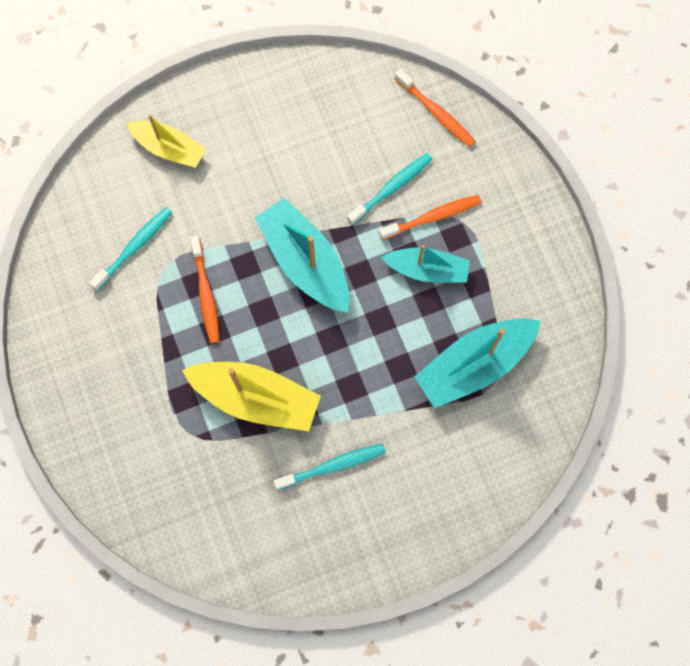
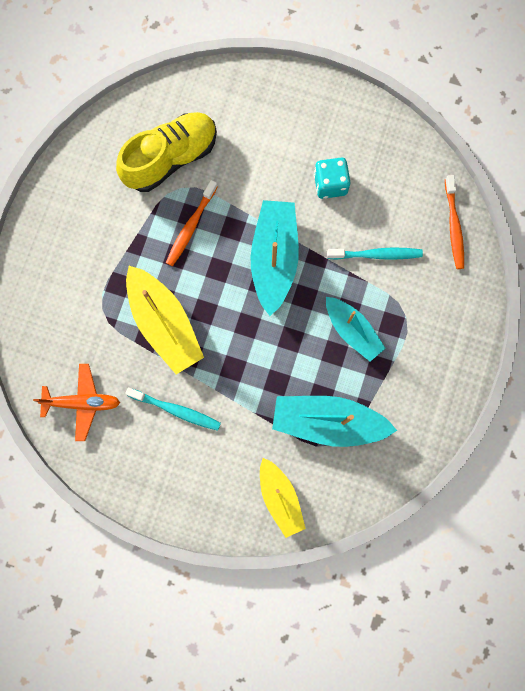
camera: 40 degrees right, 5 degrees up
(134, 247) = (171, 158): turquoise toothbrush -> yellow shoe
(169, 148) = (249, 108): yellow boat -> yellow boat (280, 498)
(241, 531) = (82, 402): none -> orange plane
(299, 159) = (330, 184): none -> turquoise dice
(432, 217) = (387, 297): orange toothbrush -> none

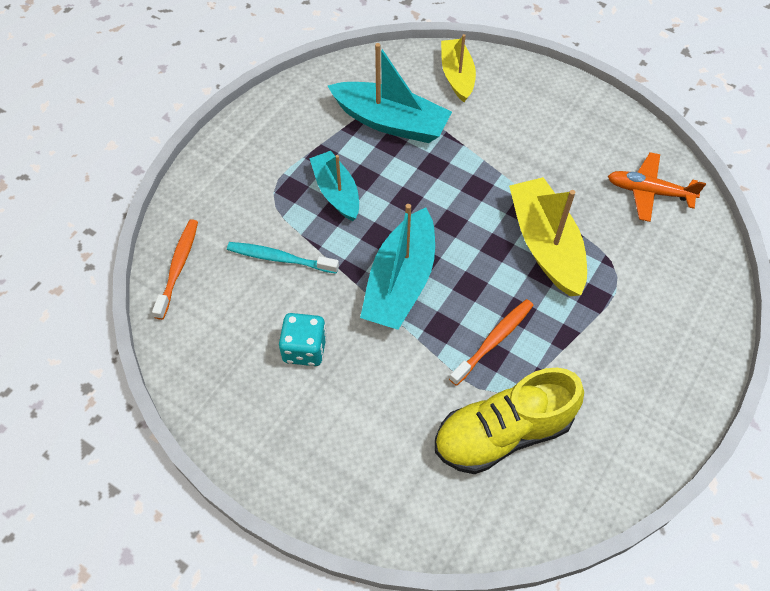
camera: 165 degrees left, 20 degrees down
(176, 410) = (546, 164): turquoise toothbrush -> none

